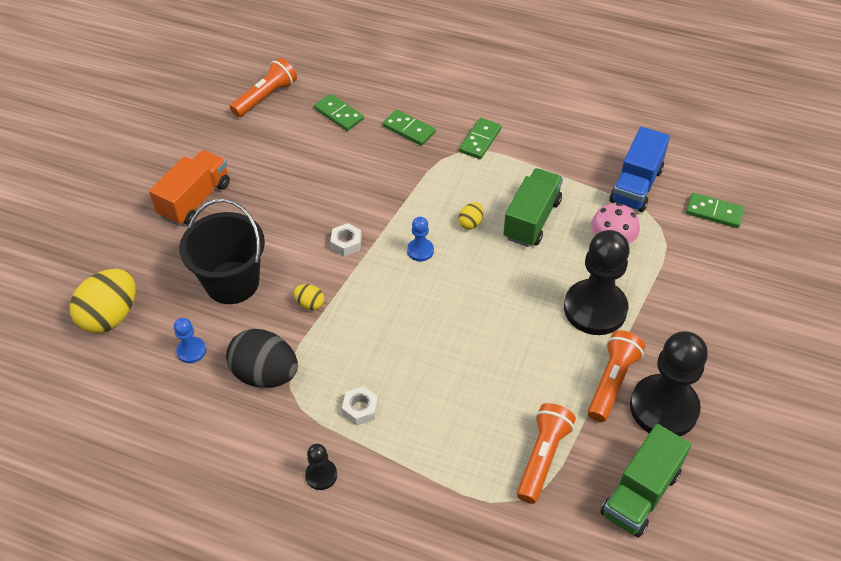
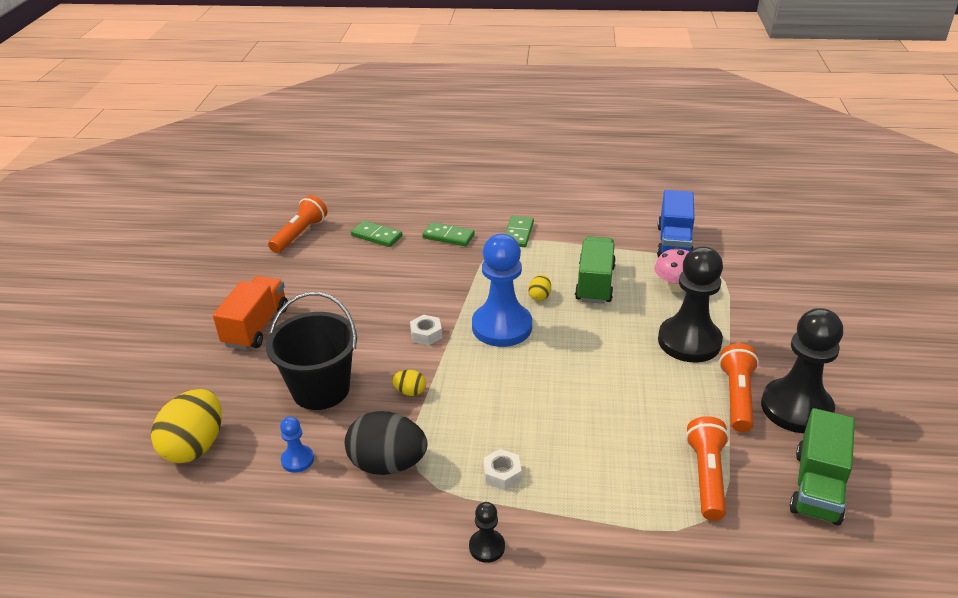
camera: 15 degrees left, 15 degrees down
(420, 251) = (502, 327): blue pawn -> blue pawn, size x2.23
(714, 212) = (751, 250): green domino -> none

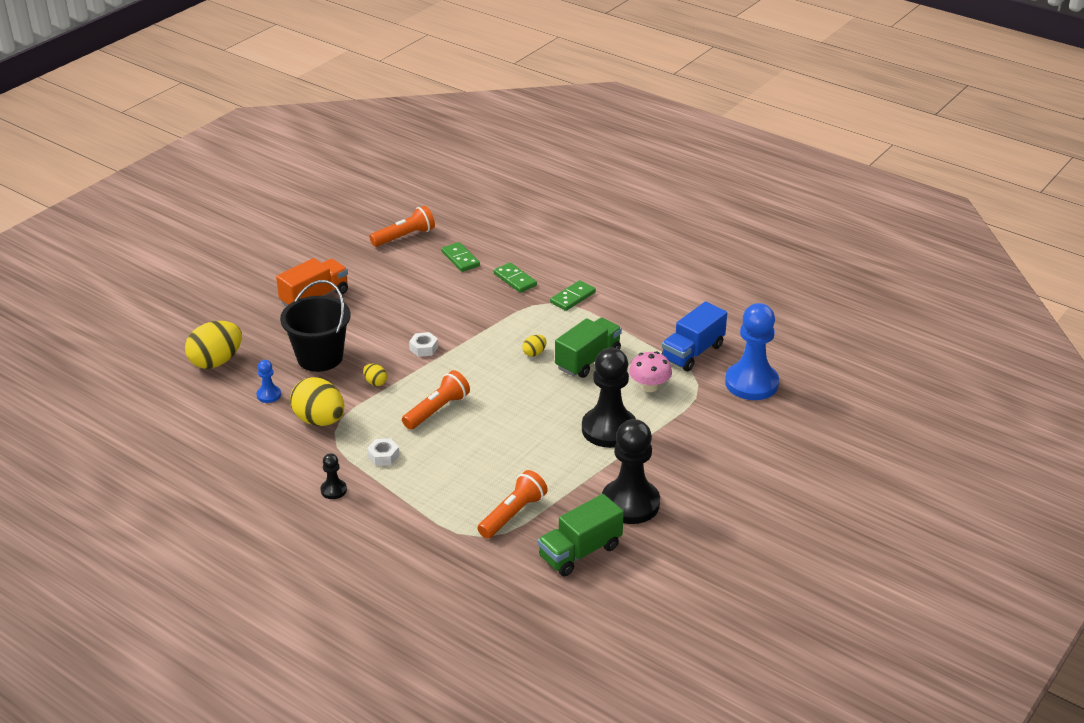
camera: 30 degrees right, 0 degrees up
(387, 464) = (319, 420): black egg -> yellow egg
(502, 327) = (482, 364): blue pawn -> blue pawn (751, 383)
(737, 397) = (596, 479): orange flashlight -> orange flashlight (437, 410)

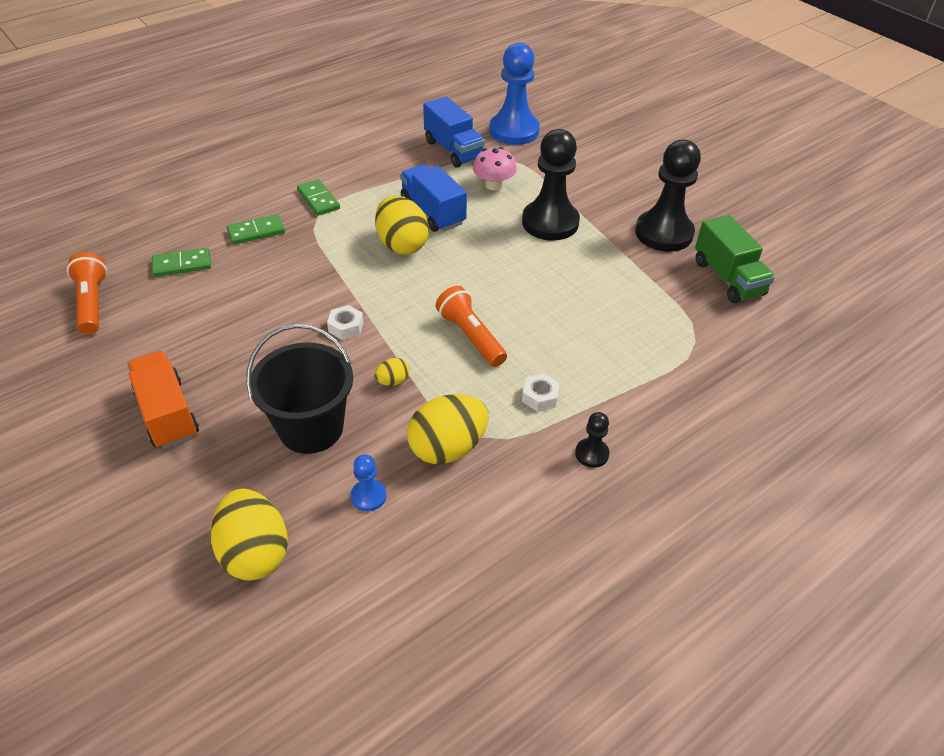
camera: 75 degrees left, 10 degrees up
(513, 514) = (665, 311): orange flashlight -> none
(534, 353) = (402, 245): yellow egg -> yellow egg, size x2.18
(588, 360) = (433, 212): green truck -> blue truck

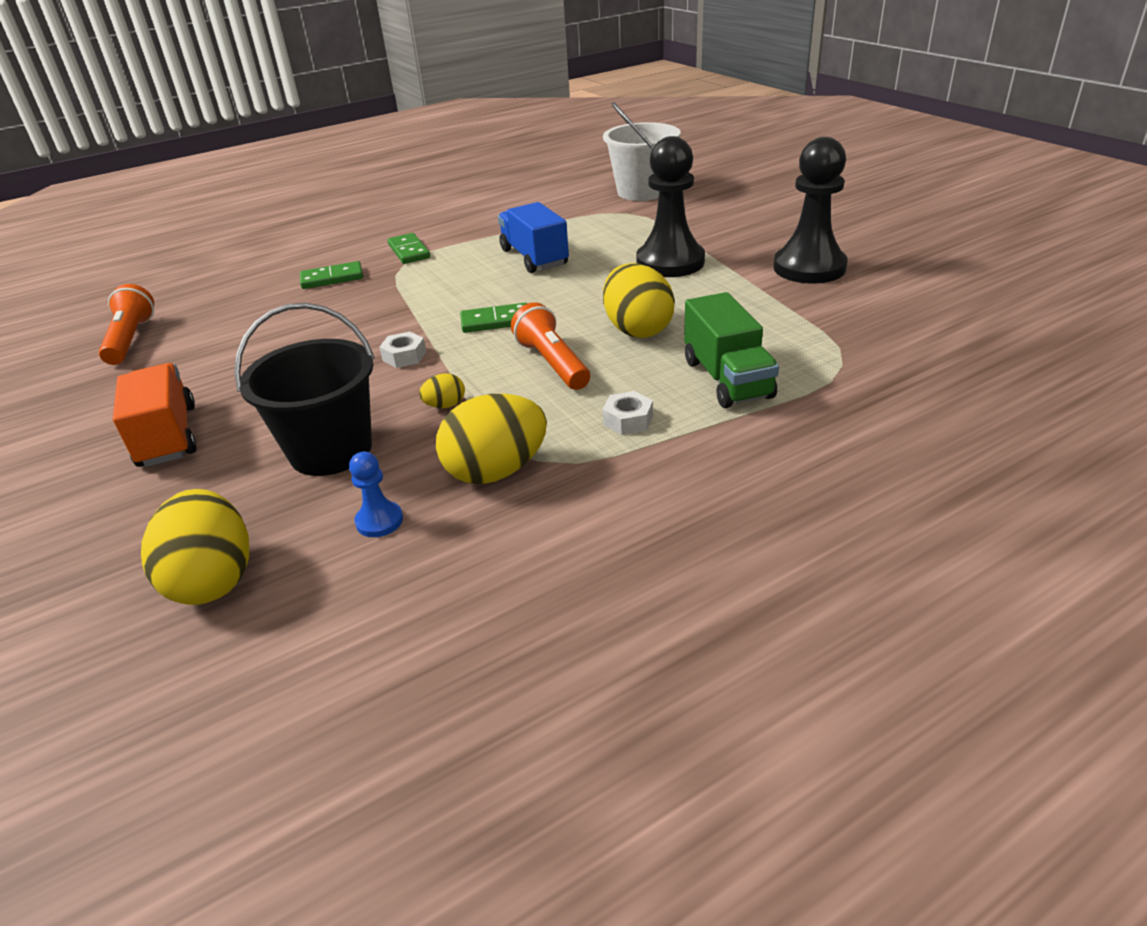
camera: 10 degrees right, 10 degrees down
(182, 264) = (241, 306): green domino -> green domino (496, 321)
(402, 245) = (491, 285): yellow egg -> yellow egg (637, 330)
(453, 150) = (570, 208): blue truck -> none
(493, 185) = (609, 234): pink mushroom -> none
(514, 131) = (642, 192): blue pawn -> white bucket
(591, 454) = (687, 479): black pawn -> none
(728, 278) = (889, 305): green truck -> green truck (727, 379)

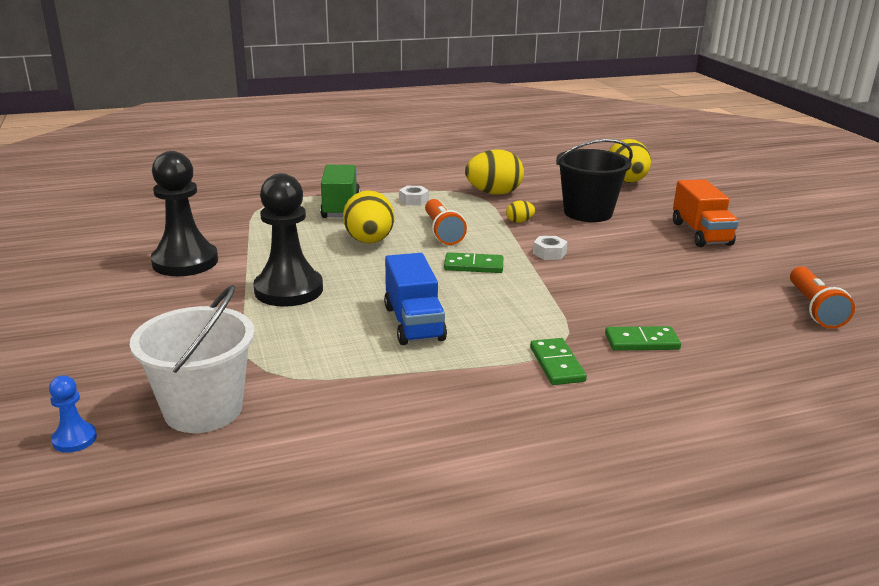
camera: 170 degrees left, 10 degrees down
(379, 521) = (553, 187): blue pawn -> blue pawn (74, 439)

